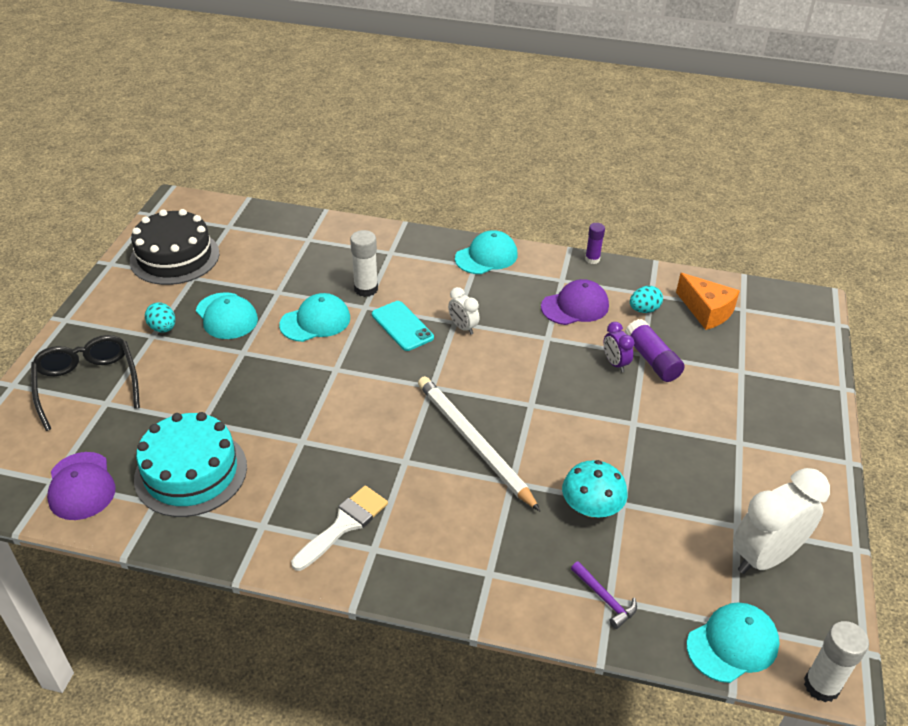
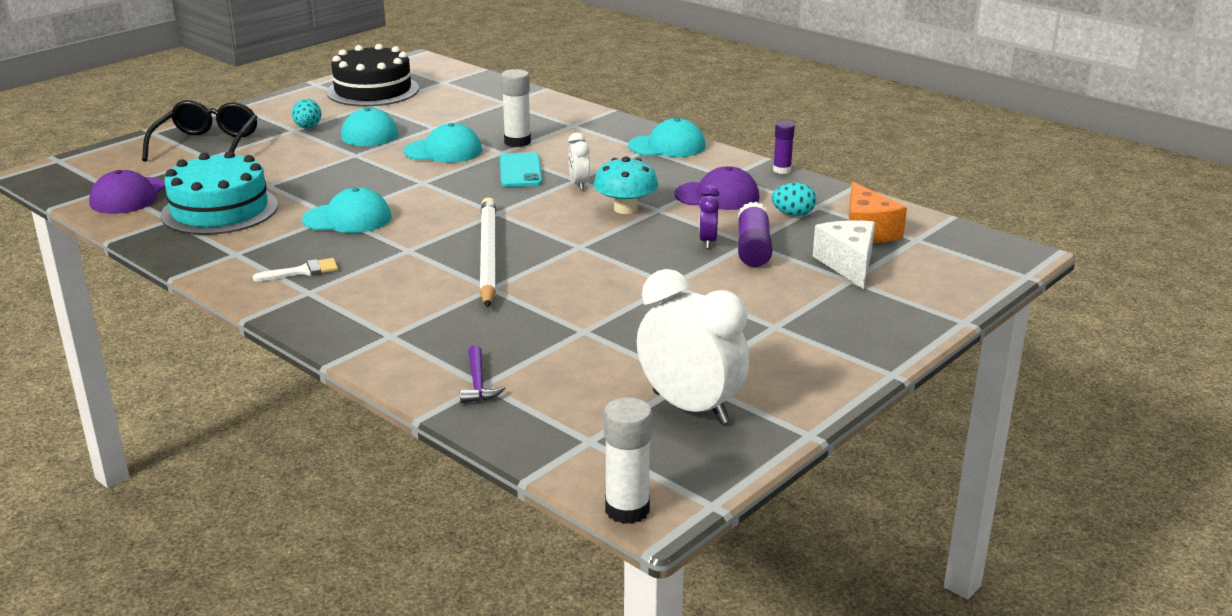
camera: 30 degrees right, 15 degrees down
(344, 524) = (302, 271): white brush -> white brush, size x0.65
(591, 507) = (547, 324): turquoise mushroom -> turquoise mushroom (625, 209)
(726, 354) = (848, 264): none -> white cheese
(732, 644) = (569, 451): turquoise cap -> turquoise cap (348, 218)
(765, 557) = (690, 408): white clock -> white clock turned 45 degrees clockwise

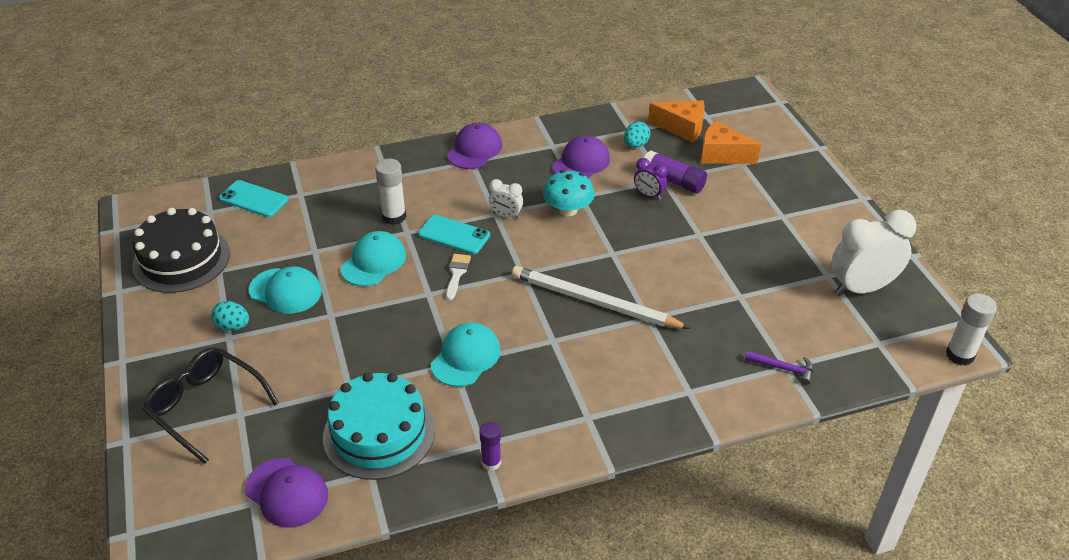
camera: 60 degrees left, 15 degrees up
(302, 271) = (548, 411): white brush -> white brush (457, 273)
(478, 90) = (253, 199): none -> turquoise phone
(667, 146) = (474, 150): turquoise cap -> purple cap
(782, 170) = (562, 120): purple glue stick -> purple glue stick (491, 462)
(848, 264) = (721, 155): white cheese -> orange cheese

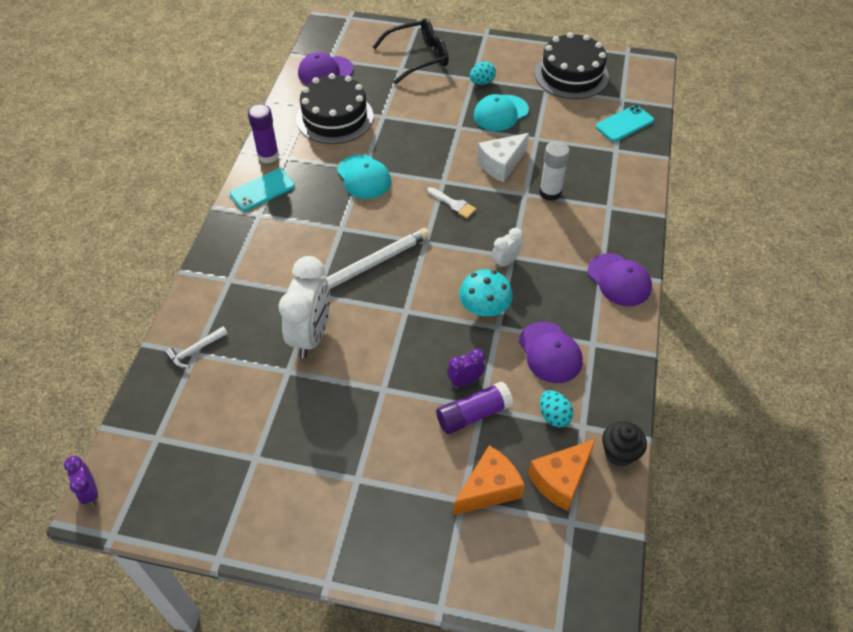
camera: 120 degrees right, 10 degrees up
(373, 262) = (501, 164): turquoise cap -> white cheese
(379, 433) = (335, 117): turquoise cake -> black cake
(454, 235) = (502, 219): turquoise phone -> turquoise phone (262, 190)
(491, 462) = (268, 156): purple glue stick -> purple glue stick, size x1.54
(636, 111) = (619, 453): none -> black cupcake
(783, 368) = (195, 350): purple hammer -> white hammer
(861, 288) = (219, 475): white clock -> white clock (311, 335)
(960, 355) = (90, 492): white glue stick -> purple clock

